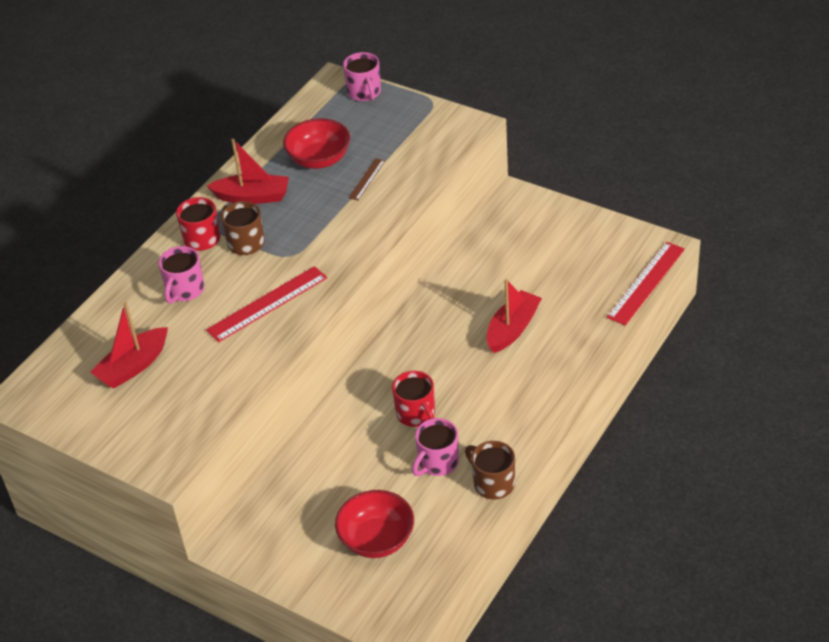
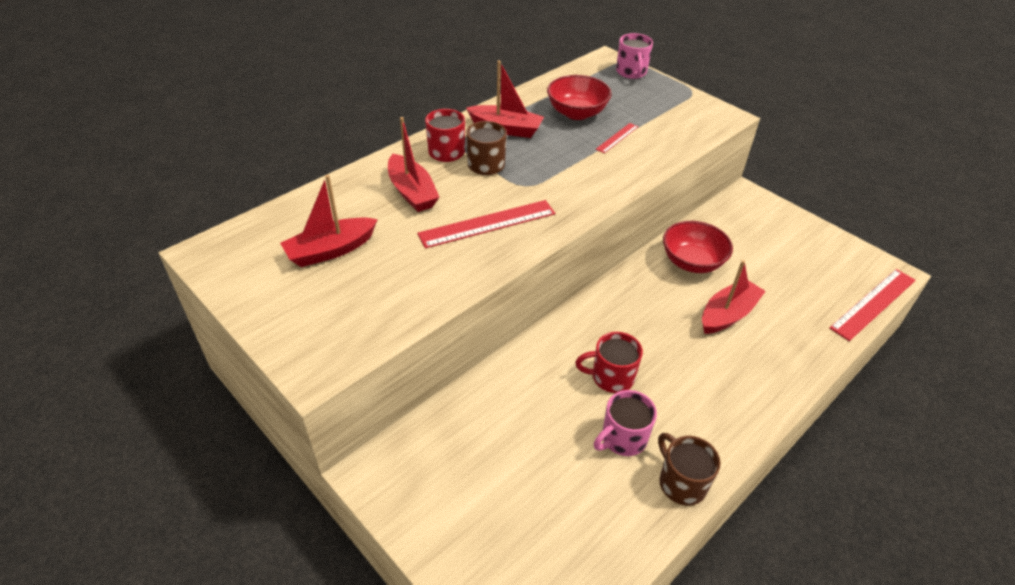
camera: 10 degrees right, 0 degrees up
(185, 290) = (412, 192): pink mug -> red boat
(367, 179) = (617, 138): brown ruler -> red ruler
(377, 539) = (533, 514): red bowl -> red bowl (692, 262)
(416, 414) = (611, 377): red mug -> red mug turned 105 degrees clockwise

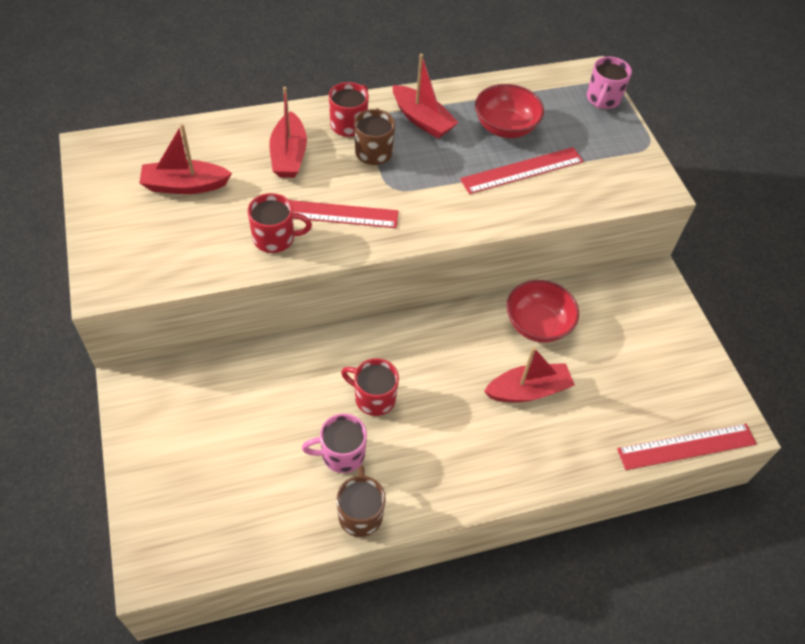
camera: 25 degrees right, 10 degrees up
(455, 261) = (275, 238): none -> red mug
(617, 138) = (522, 170): red ruler -> red ruler, size x1.92

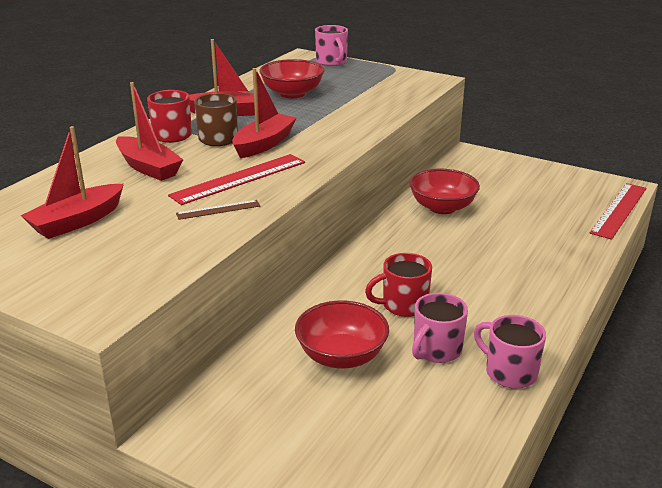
camera: 40 degrees left, 25 degrees down
(275, 238) = (218, 210): red mug -> brown ruler
(280, 407) = (341, 356): none -> red bowl
(360, 514) = (509, 372): brown mug -> pink mug
(522, 170) = (340, 105): red ruler -> none
(528, 390) = (493, 239): red boat -> red boat (264, 144)

